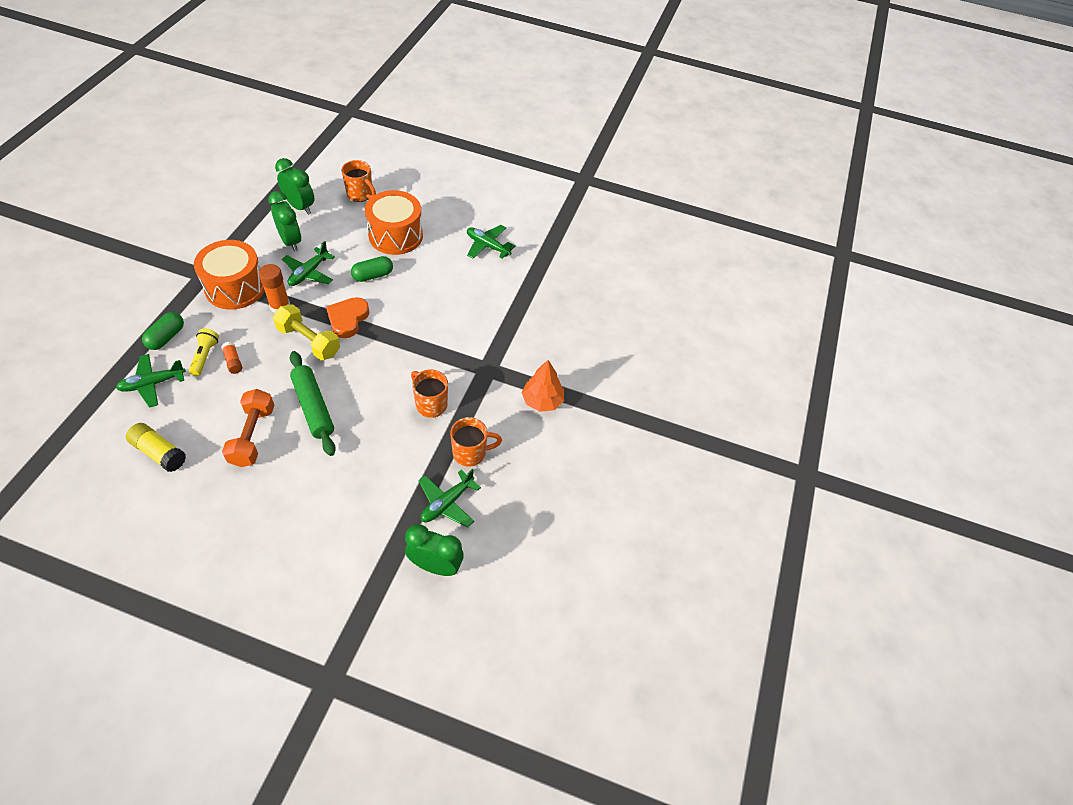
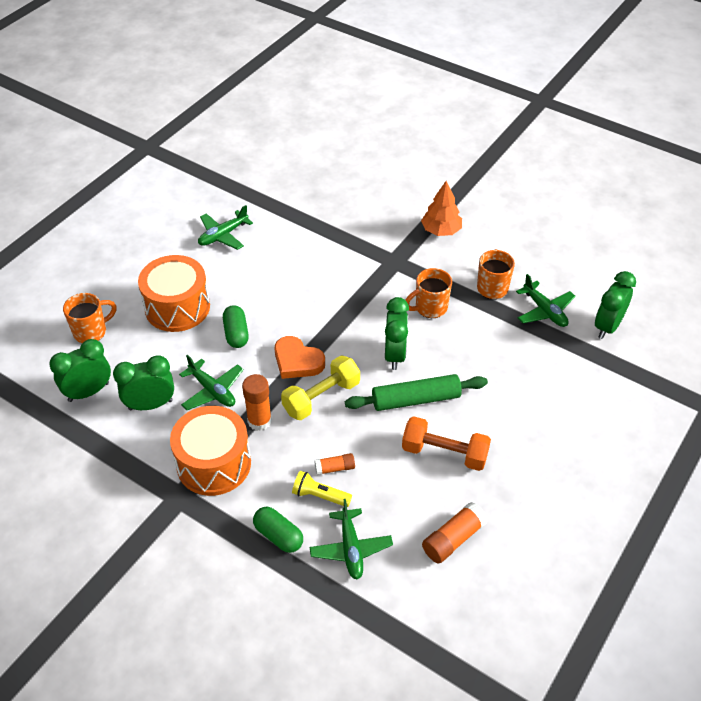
camera: 70 degrees left, 5 degrees down
(159, 452) = (453, 539): yellow glue stick -> orange glue stick
(365, 385) = (395, 355): none -> green clock

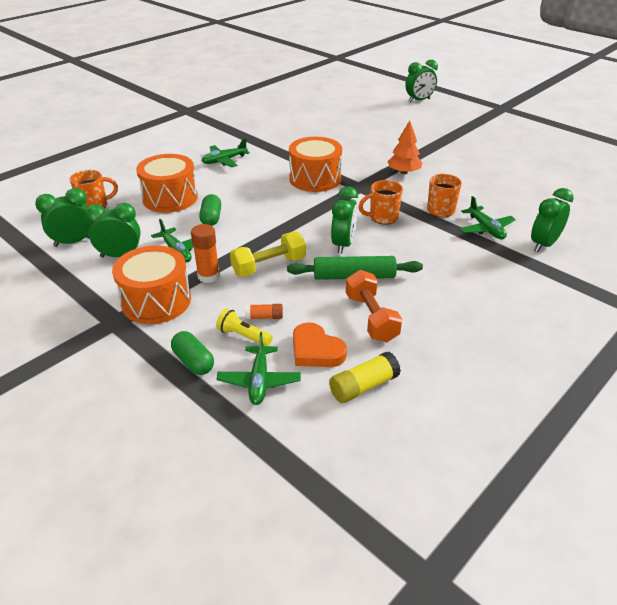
camera: 10 degrees right, 10 degrees down
(297, 361) = (256, 240): orange heart -> orange heart (316, 350)
(340, 254) = (315, 179): none -> orange drum
(438, 96) = (419, 100): none -> green clock
(444, 453) = (371, 318): orange dumbbell -> orange dumbbell turned 45 degrees clockwise
(453, 539) = (363, 386): orange glue stick -> yellow glue stick

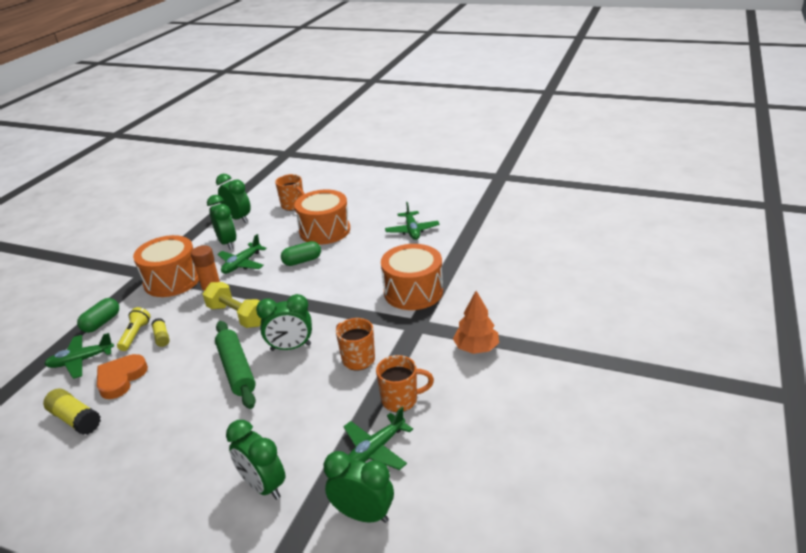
camera: 70 degrees right, 5 degrees down
(224, 160) = (412, 230): green plane -> green plane turned 135 degrees counterclockwise
(264, 317) = (162, 337): orange glue stick -> yellow glue stick
(371, 318) = (172, 398): orange dumbbell -> none
(419, 100) = (713, 308): green clock -> green clock (263, 486)

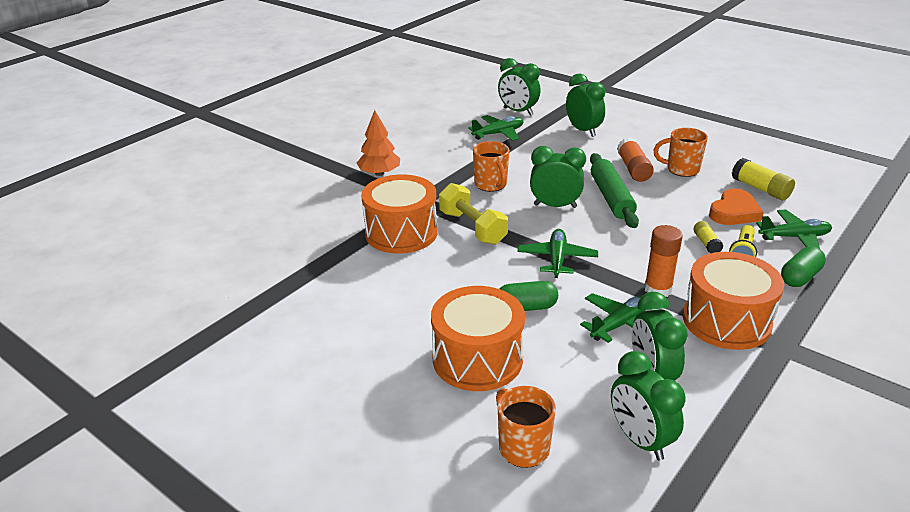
camera: 165 degrees left, 0 degrees up
(207, 419) = (633, 169): none -> orange glue stick
(237, 315) = (617, 249): yellow dumbbell -> yellow dumbbell (472, 228)
(401, 400) = (466, 153): orange mug -> orange mug (681, 169)
(412, 230) = (342, 321): green plane -> green plane (557, 259)

